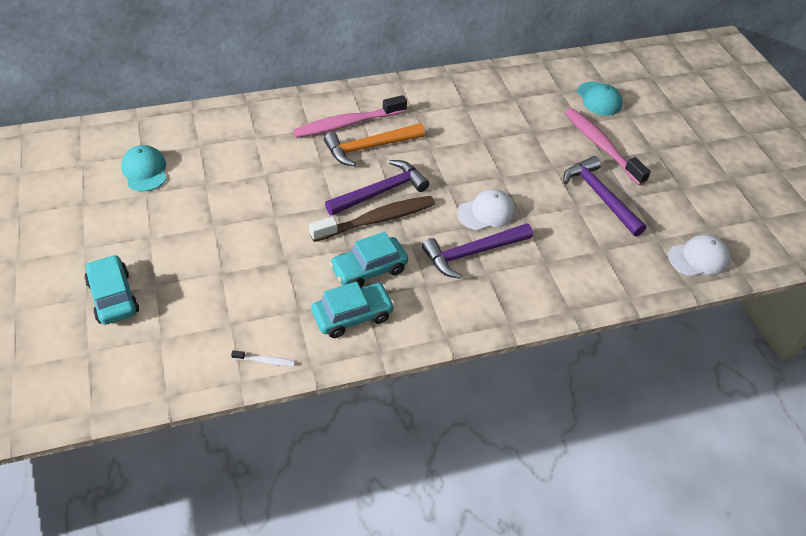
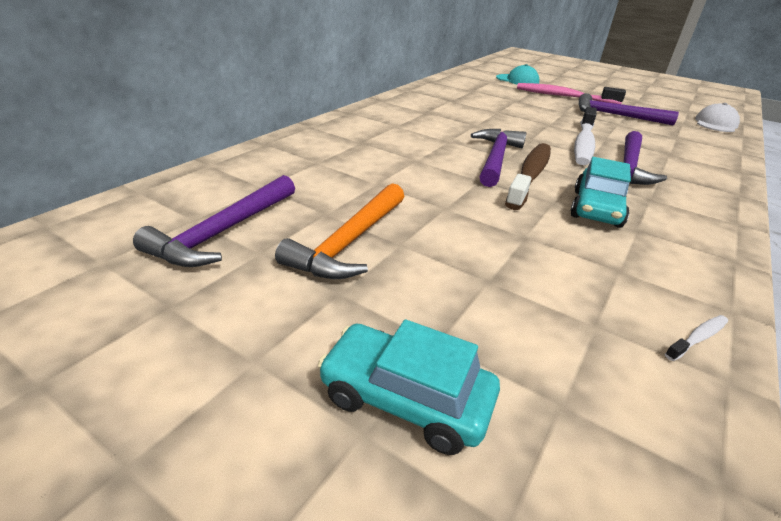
camera: 40 degrees left, 15 degrees down
(145, 171) = (223, 232): turquoise cap -> purple hammer
(347, 124) = (387, 131): pink toothbrush -> none
(353, 316) = (661, 247): turquoise car -> none
(369, 147) = (432, 138): orange hammer -> orange hammer (349, 242)
(486, 212) = (583, 144): white cap -> white toothbrush

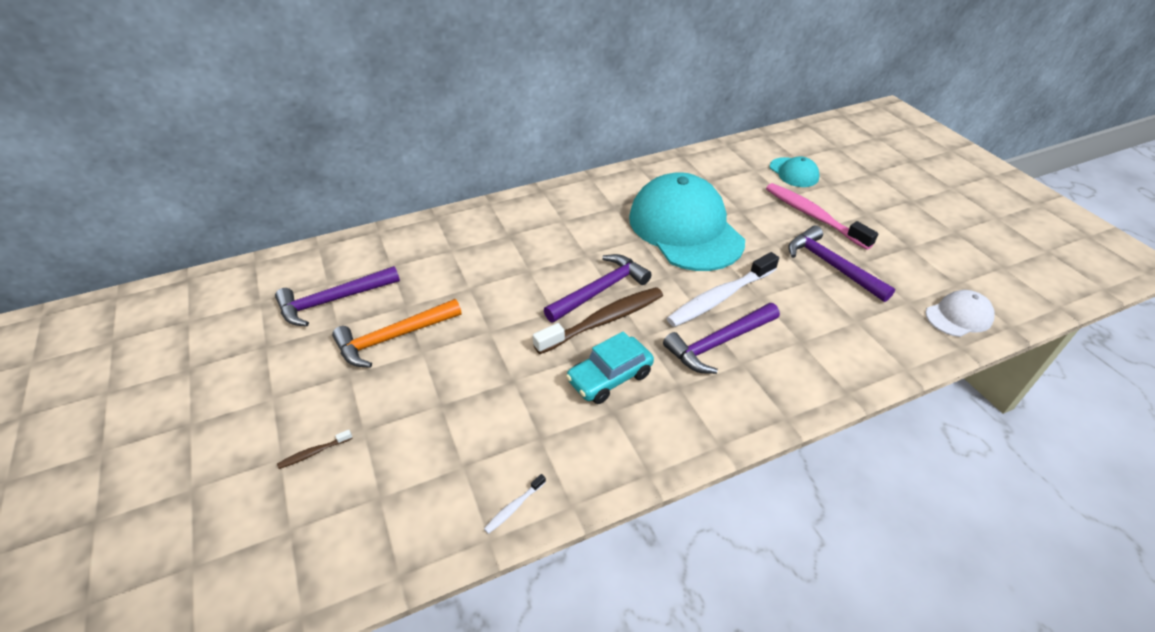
camera: 35 degrees right, 10 degrees up
(406, 398) = (313, 453): turquoise car -> brown toothbrush
(497, 114) = (685, 228): none -> turquoise cap
(698, 338) = (514, 507): white toothbrush -> white toothbrush turned 135 degrees clockwise

